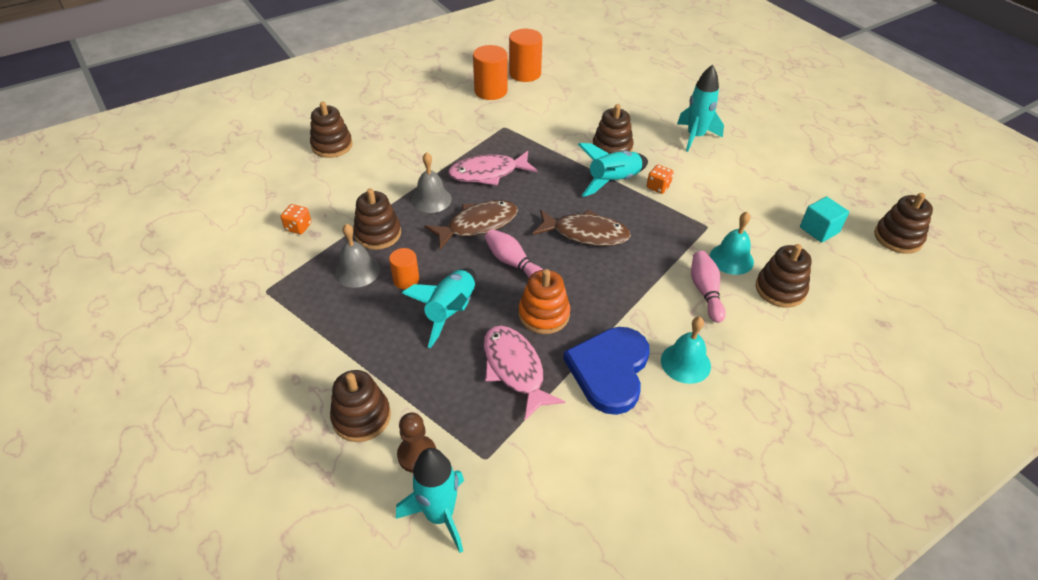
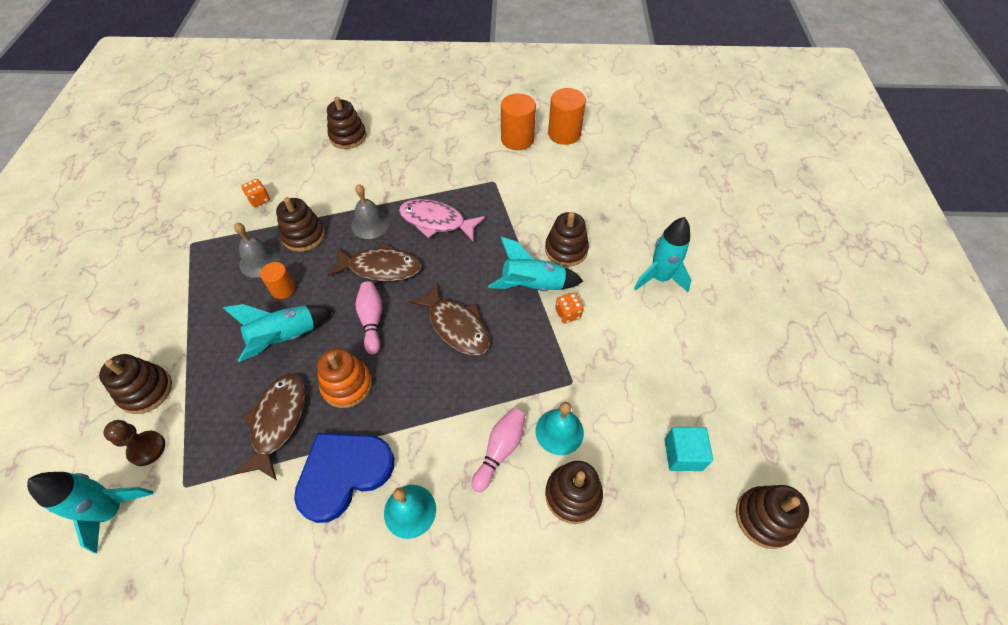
camera: 35 degrees right, 10 degrees up
(514, 369) = (278, 421): pink fish -> brown fish

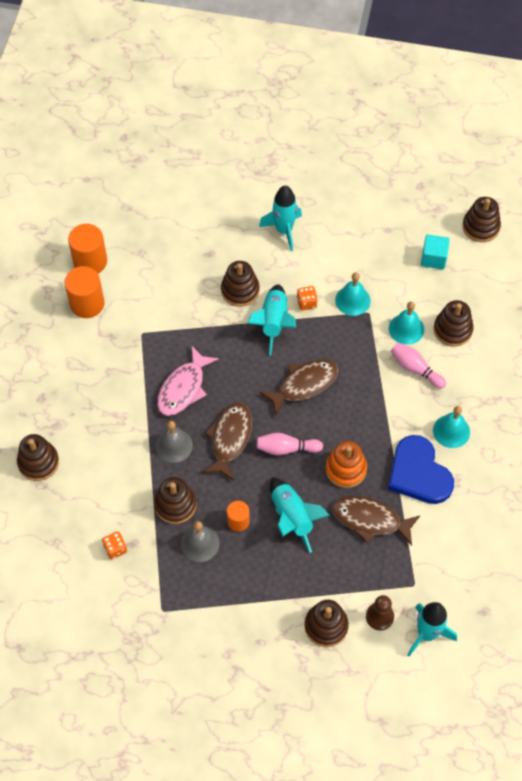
camera: 80 degrees left, 5 degrees up
(585, 362) = (352, 300): none -> turquoise bell

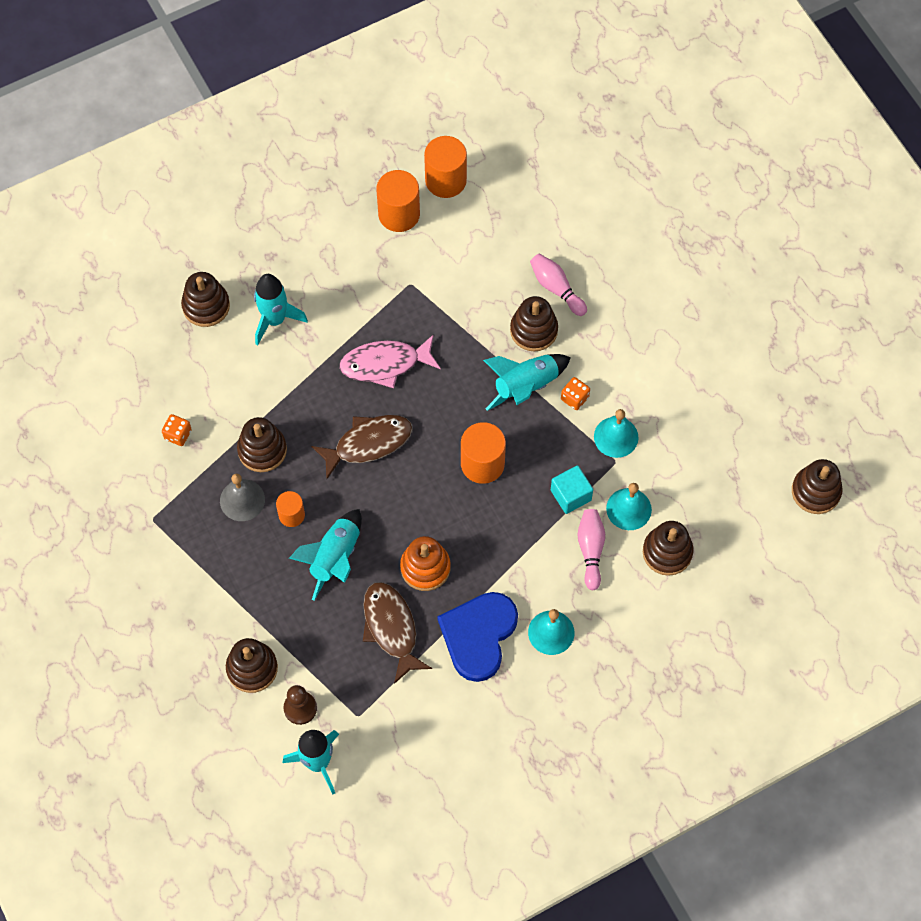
camera: 50 degrees right, 5 degrees up
(174, 445) = (320, 402): grey bell -> none
(284, 230) = (637, 316): turquoise rocket -> turquoise rocket (275, 320)
(286, 448) = (401, 499): pink bowling pin -> pink bowling pin (556, 288)
(304, 385) = (482, 464): brown fish -> orange cylinder
(433, 258) = (735, 475): turquoise cube -> turquoise cube (571, 495)

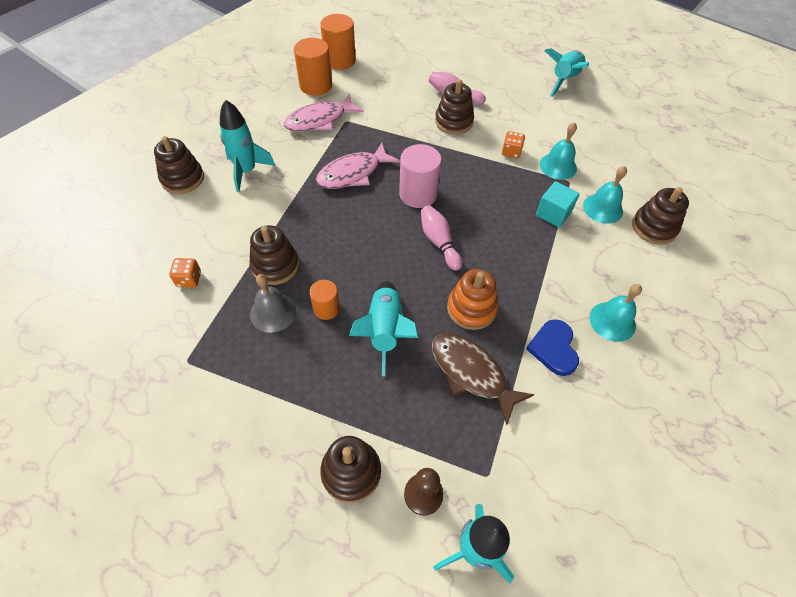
camera: 25 degrees left, 10 degrees down
(368, 443) = (368, 231): brown fish -> none
(380, 273) = (319, 120): none -> pink fish
(441, 417) = (418, 194): none -> pink cylinder
(478, 635) = (553, 348): blue heart -> blue heart, size x0.63
(482, 464) = (470, 215): orange cylinder -> none
(526, 386) = (470, 155): turquoise rocket -> turquoise rocket (564, 79)
(591, 550) = (596, 246): pink bowling pin -> pink bowling pin (439, 242)
(816, 491) = (719, 155): brown stacking toy -> none

